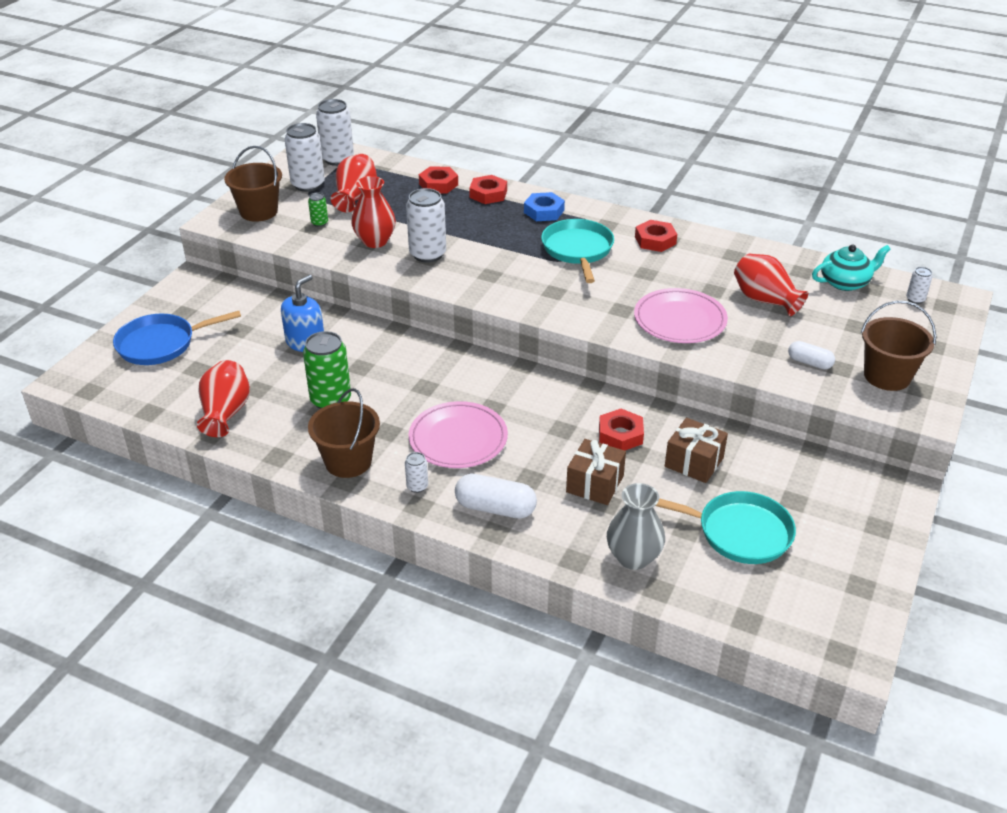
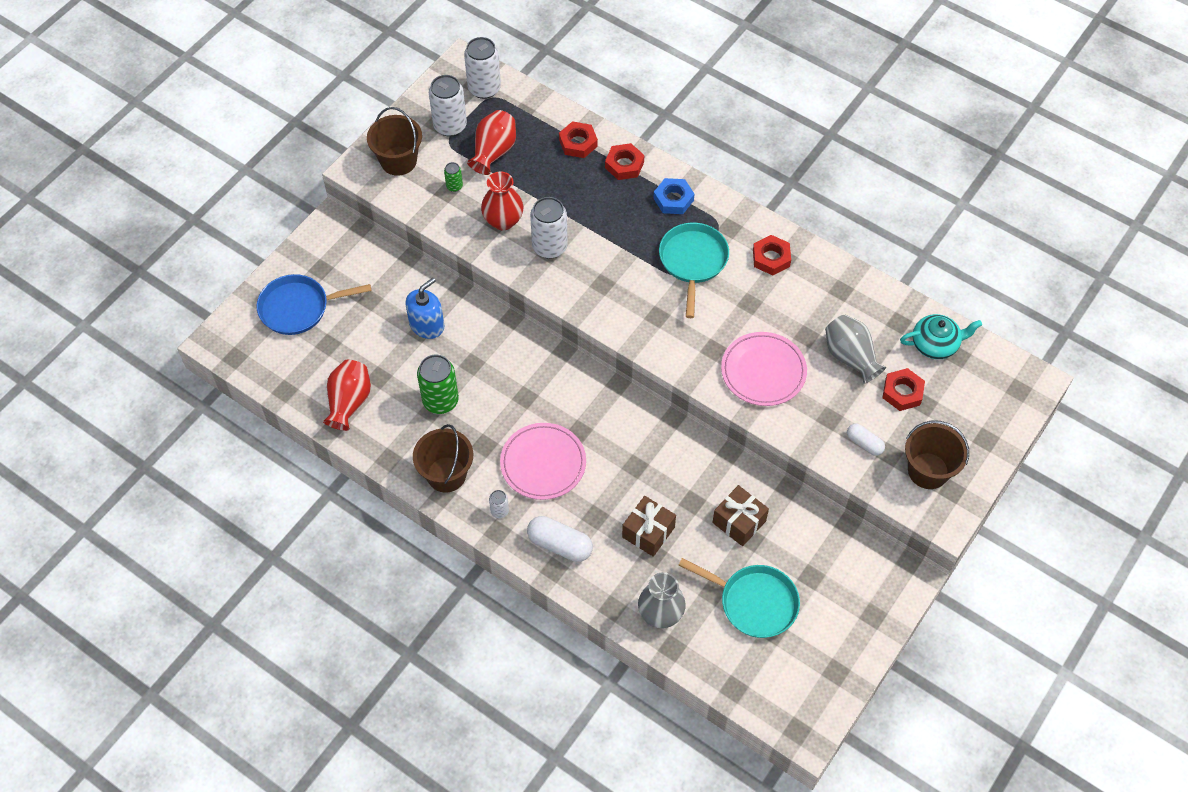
camera: 10 degrees right, 20 degrees up
(620, 435) = (684, 480): red nut -> red nut (902, 392)
(764, 300) = (850, 357): red vase -> grey vase
(915, 299) = (993, 377): white can -> none

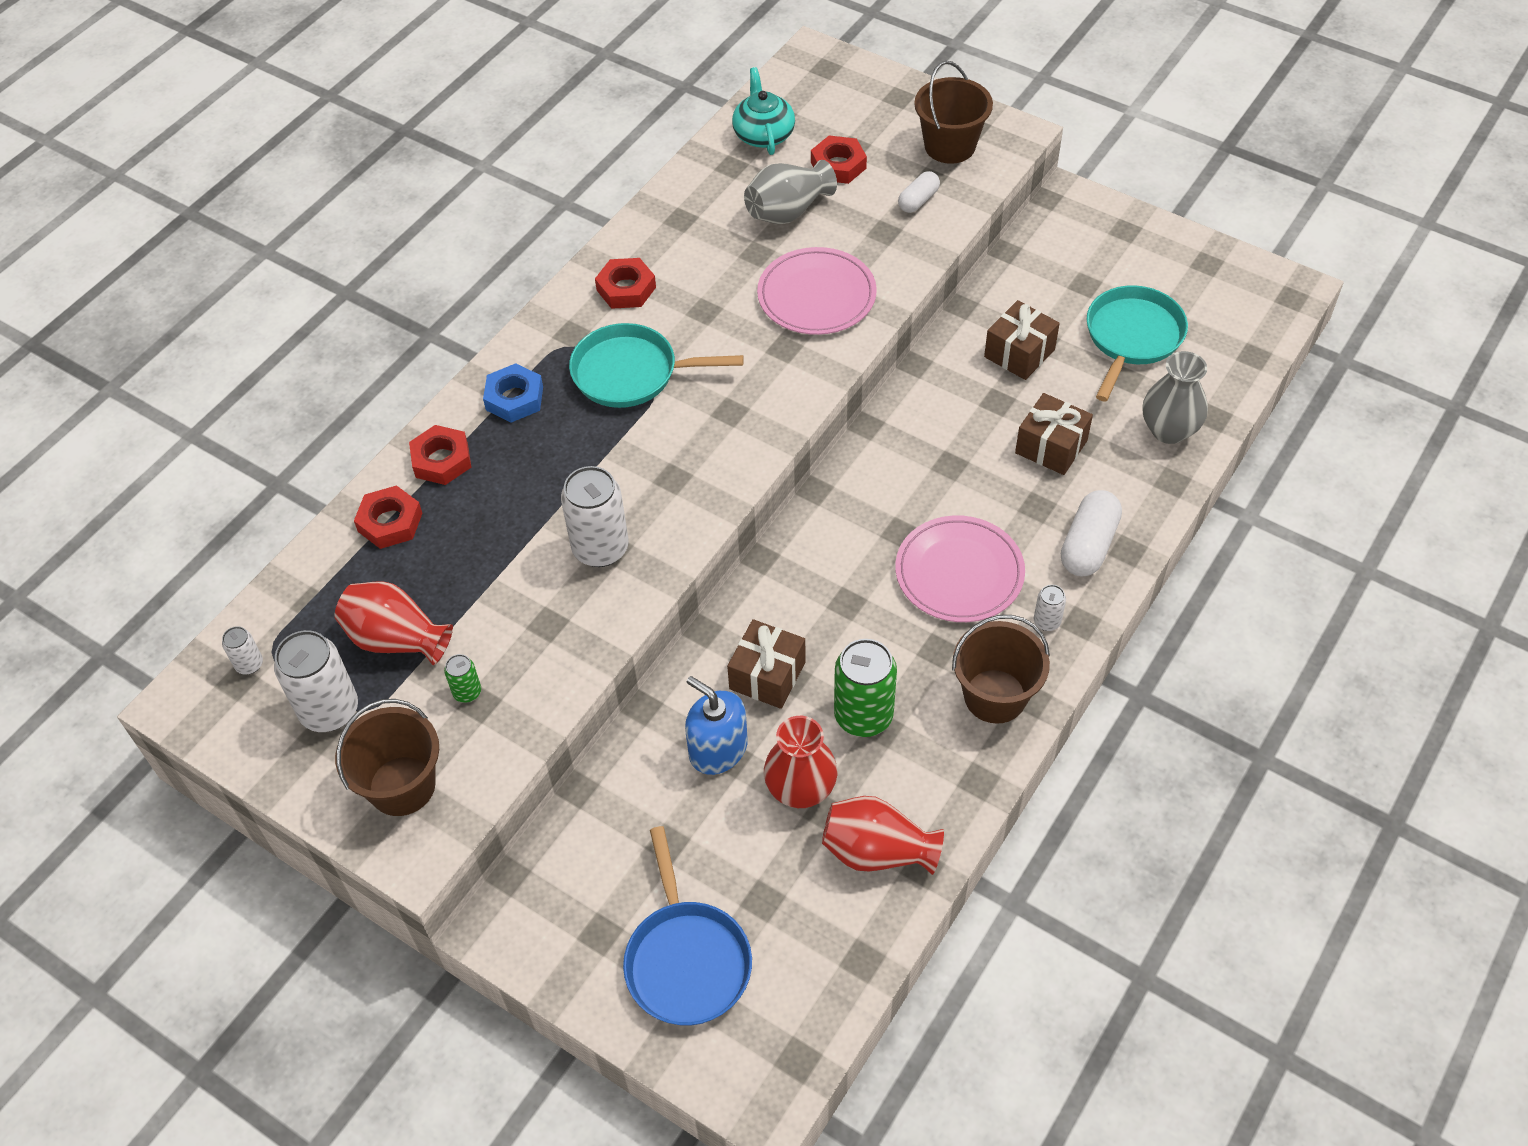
camera: 90 degrees left, 5 degrees down
(475, 351) = (767, 675): none -> brown gift
(484, 88) = (249, 664): white can -> white can, size x0.48
(503, 221) = (545, 615): red vase -> red vase (800, 789)

